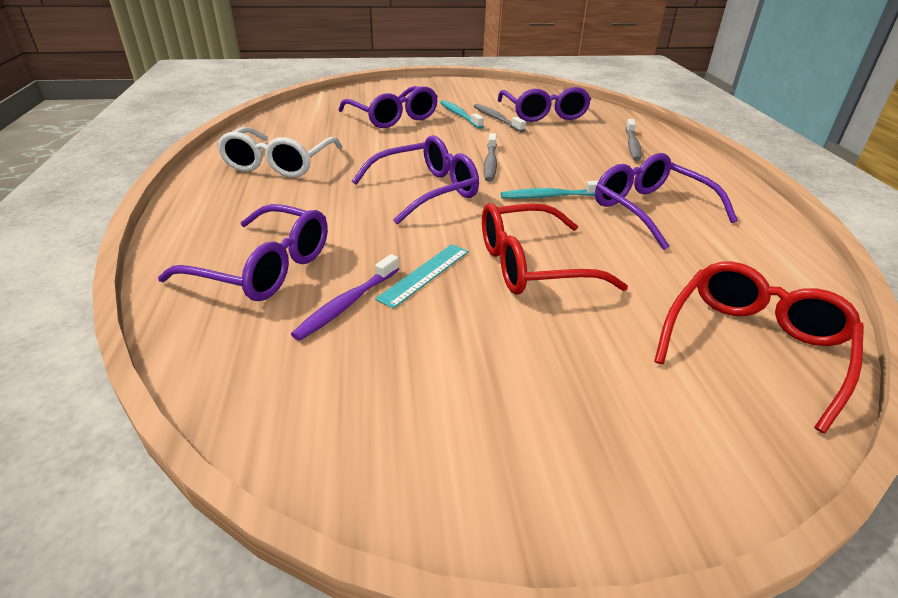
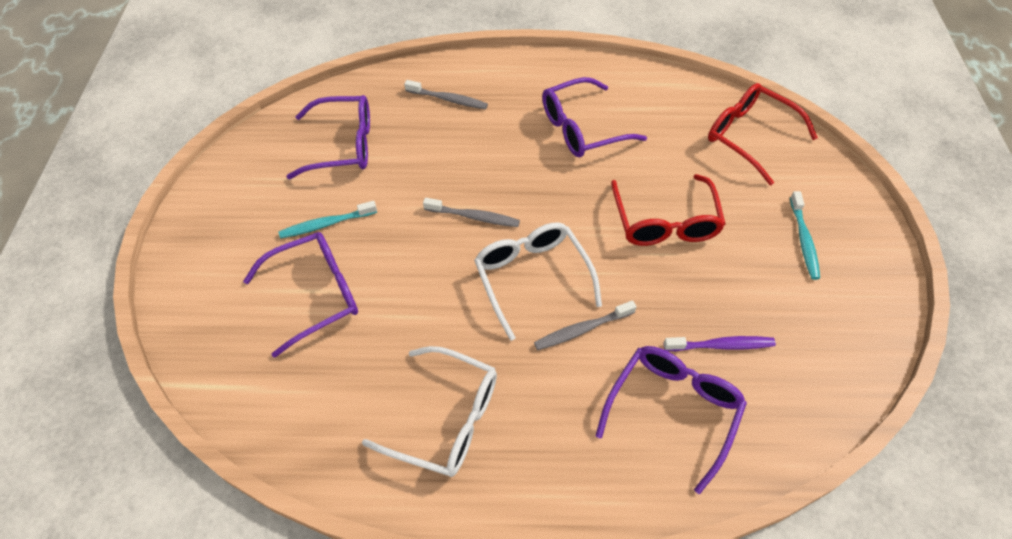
camera: 80 degrees left, 20 degrees up
(347, 304) = (721, 345): purple toothbrush -> purple toothbrush turned 45 degrees counterclockwise
(425, 274) = (679, 291): turquoise ruler -> none
(426, 191) = (532, 277): purple glasses -> white glasses
(496, 119) = (348, 190): grey toothbrush -> grey toothbrush (582, 329)
(550, 196) = (552, 186): turquoise toothbrush -> turquoise toothbrush (803, 240)

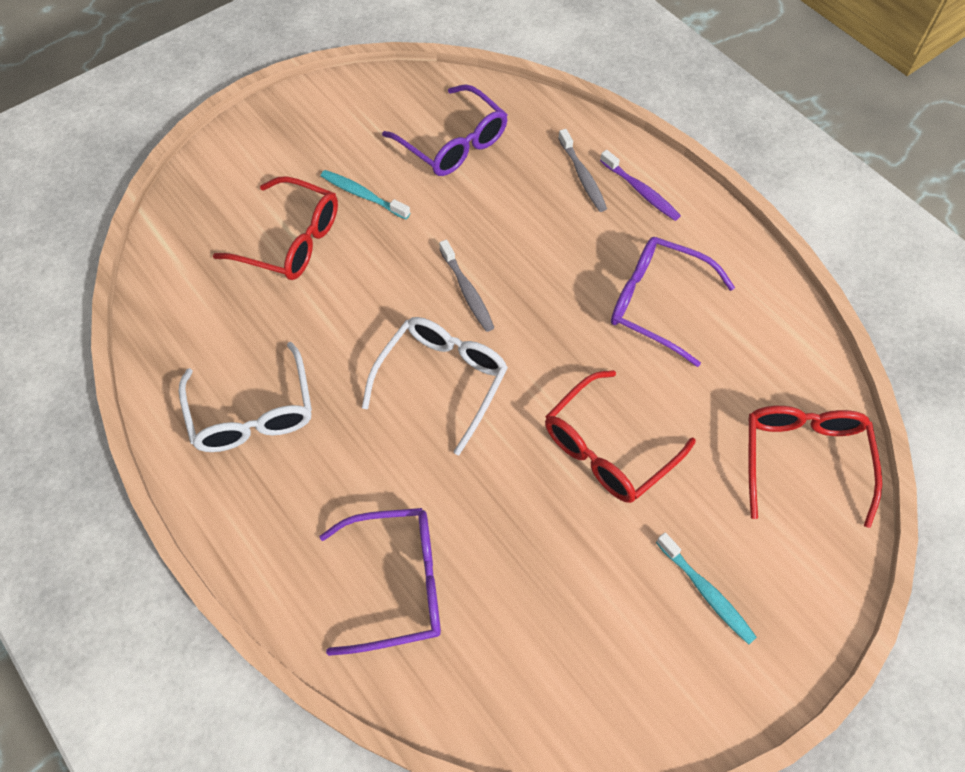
camera: 50 degrees right, 5 degrees up
(316, 294) = (291, 240): purple glasses -> red glasses
(582, 329) = (421, 456): grey toothbrush -> none
(721, 345) = (502, 585): purple toothbrush -> purple toothbrush (641, 191)
(803, 240) = (706, 592): turquoise toothbrush -> turquoise toothbrush turned 90 degrees counterclockwise

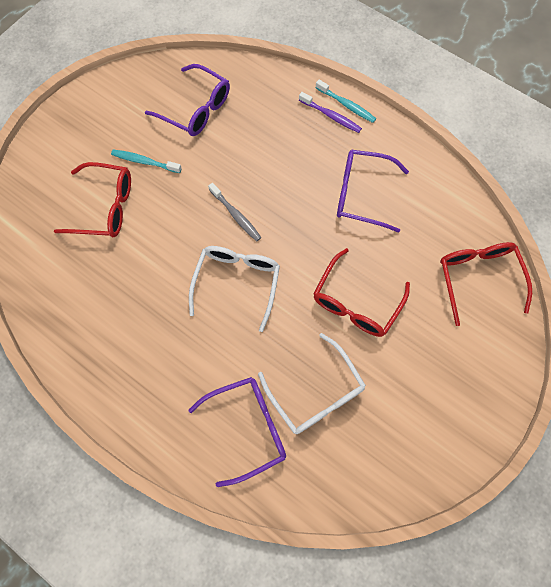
camera: 15 degrees left, 10 degrees up
(252, 413) = (117, 337): white glasses -> white glasses (316, 392)
(582, 176) = (290, 114): grey toothbrush -> none
(706, 592) = (440, 380): turquoise toothbrush -> turquoise toothbrush (346, 105)

